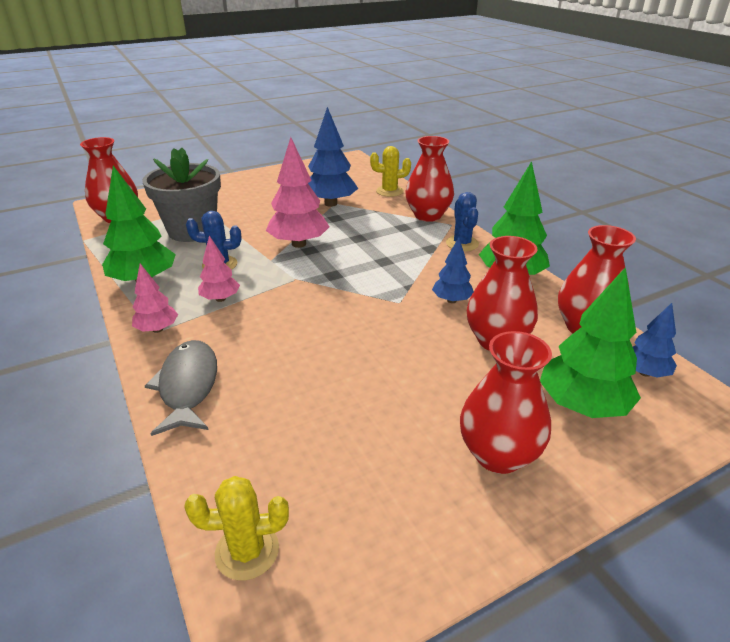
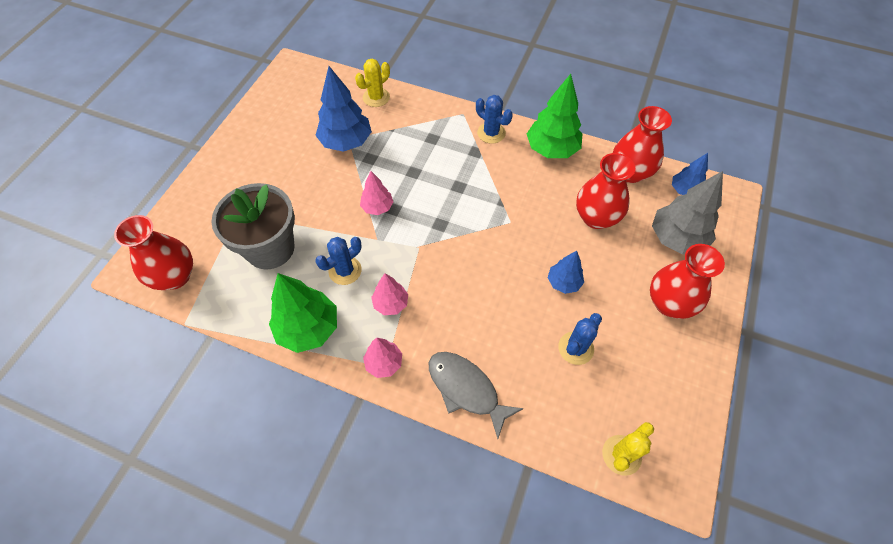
camera: 40 degrees left, 25 degrees up
(299, 244) = (377, 207): pink tree -> pink tree, size x0.57
(332, 423) = (576, 348): none -> blue cactus
(428, 215) = (436, 113): red vase -> none
(451, 300) = (539, 198): blue tree -> blue tree (563, 282)
(581, 405) = (676, 238): green tree -> grey tree

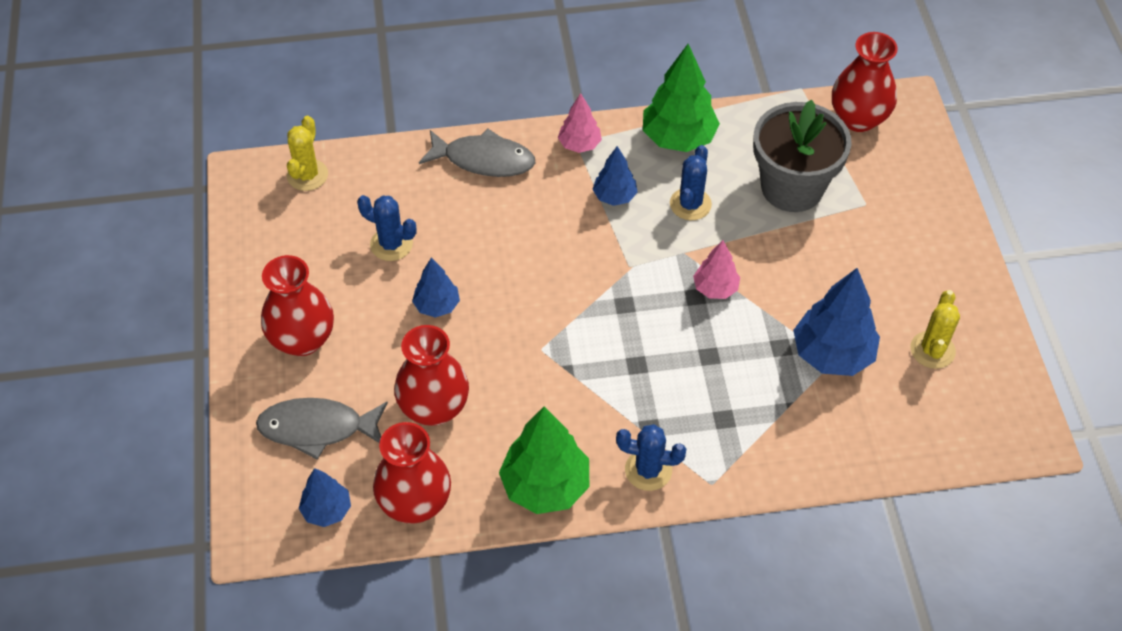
camera: 150 degrees right, 5 degrees down
(376, 97) = (857, 446): yellow cactus -> yellow cactus (932, 350)
(391, 303) = (614, 196): pink tree -> blue tree
(576, 348) = (391, 244): blue cactus -> blue cactus turned 75 degrees counterclockwise
(676, 238) = (317, 428): grey tree -> grey fish

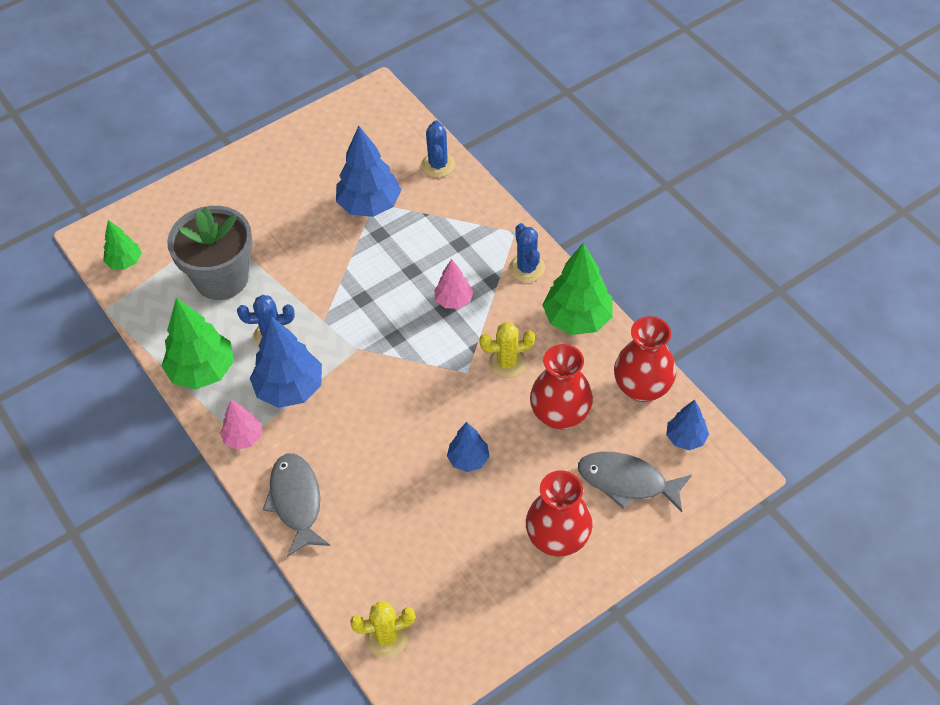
camera: 115 degrees left, 0 degrees up
(317, 428) = (627, 482): grey fish -> grey fish turned 135 degrees clockwise
(391, 244) = (426, 525): blue cactus -> blue cactus (438, 165)
(614, 196) = (289, 388): blue tree -> blue tree, size x1.77
(715, 288) = (348, 289): pink tree -> pink tree (454, 300)
(858, 118) = (125, 262): red vase -> green tree
(932, 350) = (334, 156): yellow cactus -> yellow cactus (507, 363)

